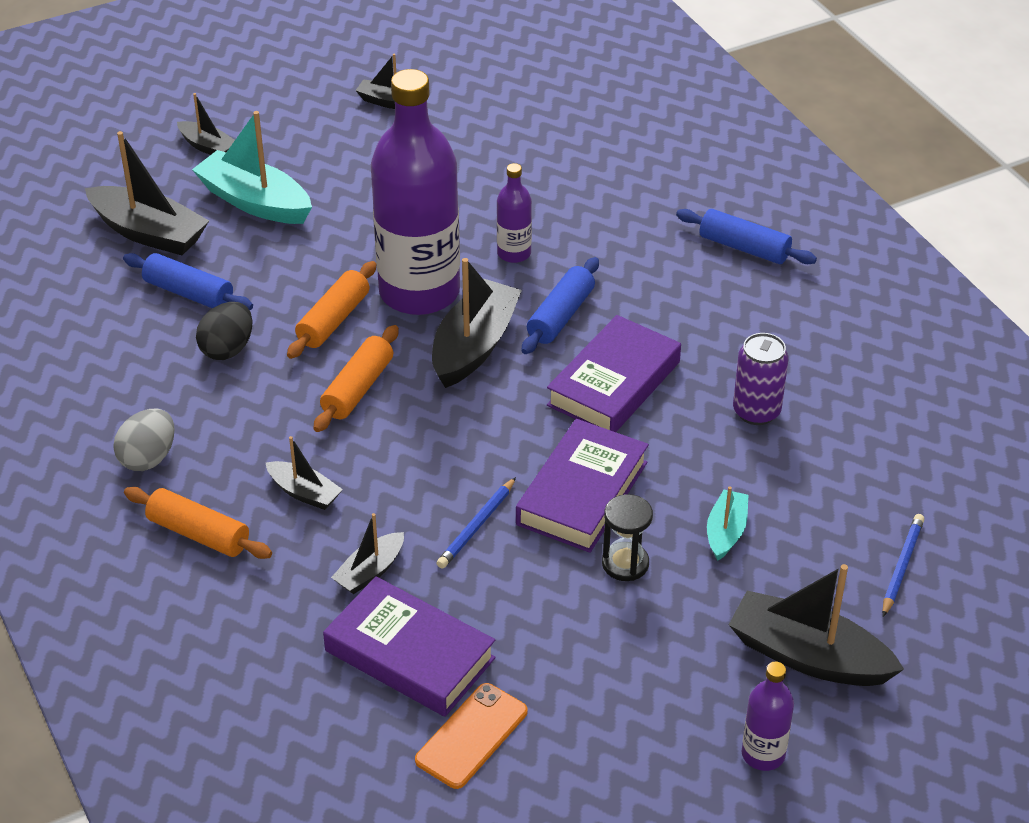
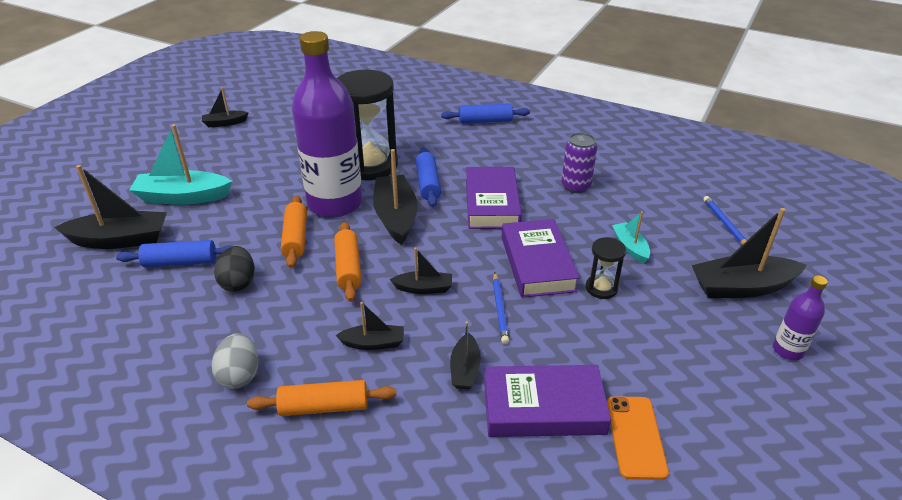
camera: 35 degrees left, 5 degrees down
(207, 146) = (123, 180): black boat -> black boat (424, 288)
(514, 253) = (370, 165): purple bottle -> black hourglass

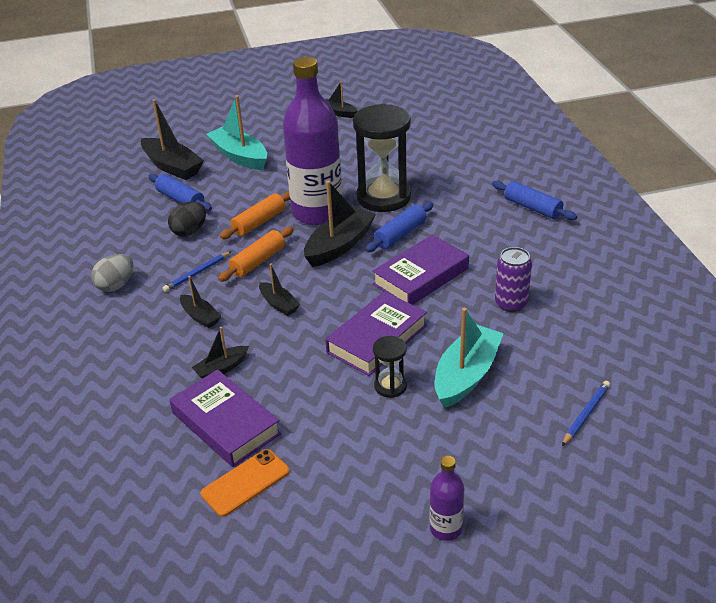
camera: 50 degrees right, 0 degrees up
(324, 407) = (126, 332): orange rolling pin -> none
(499, 309) = (300, 350): blue pencil -> blue pencil (197, 273)
(630, 247) = (466, 375): turquoise boat -> turquoise boat, size x1.84
(742, 287) = (500, 465): black boat -> none

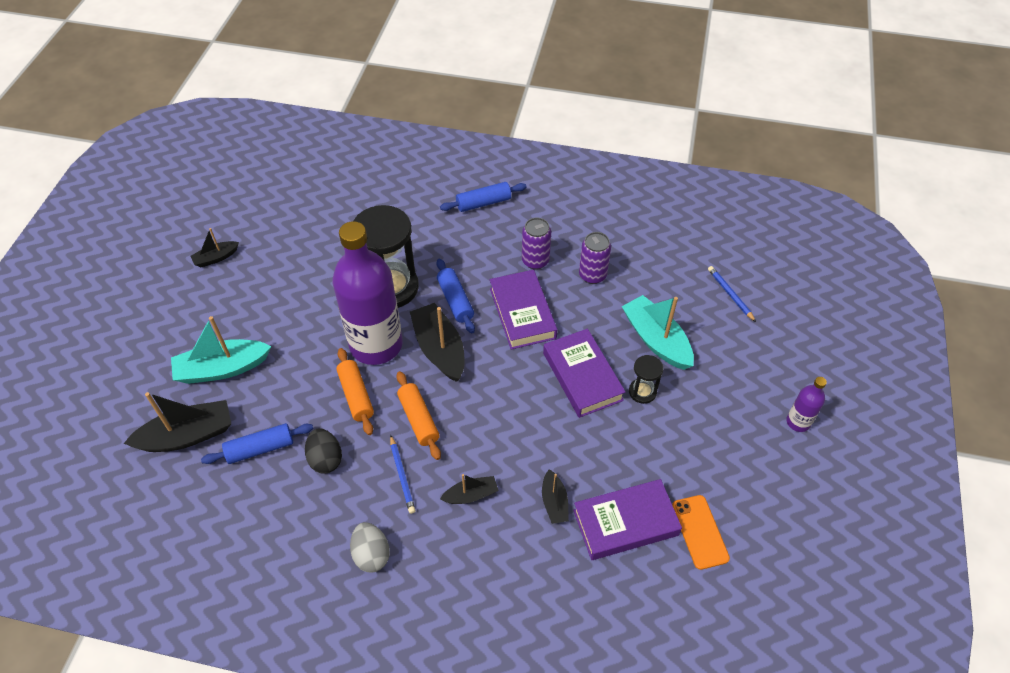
camera: 65 degrees left, 15 degrees up
(279, 304) = (493, 427): black boat -> none
(492, 262) = (535, 261): none -> purple can

